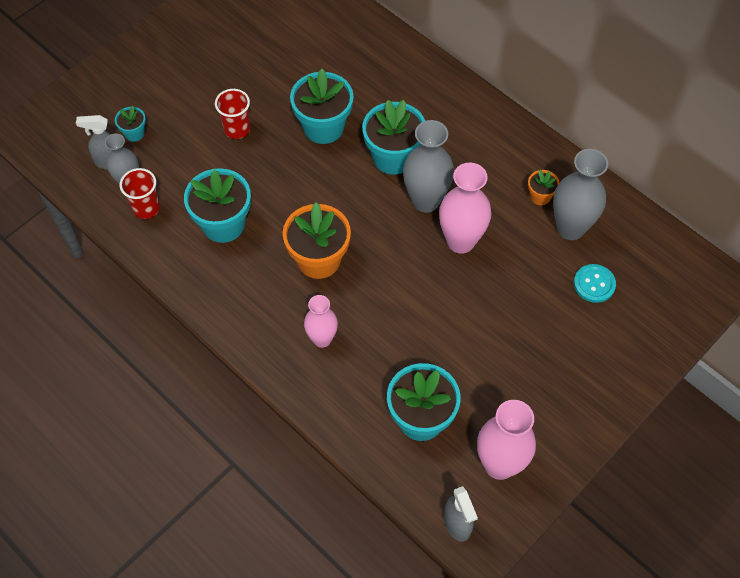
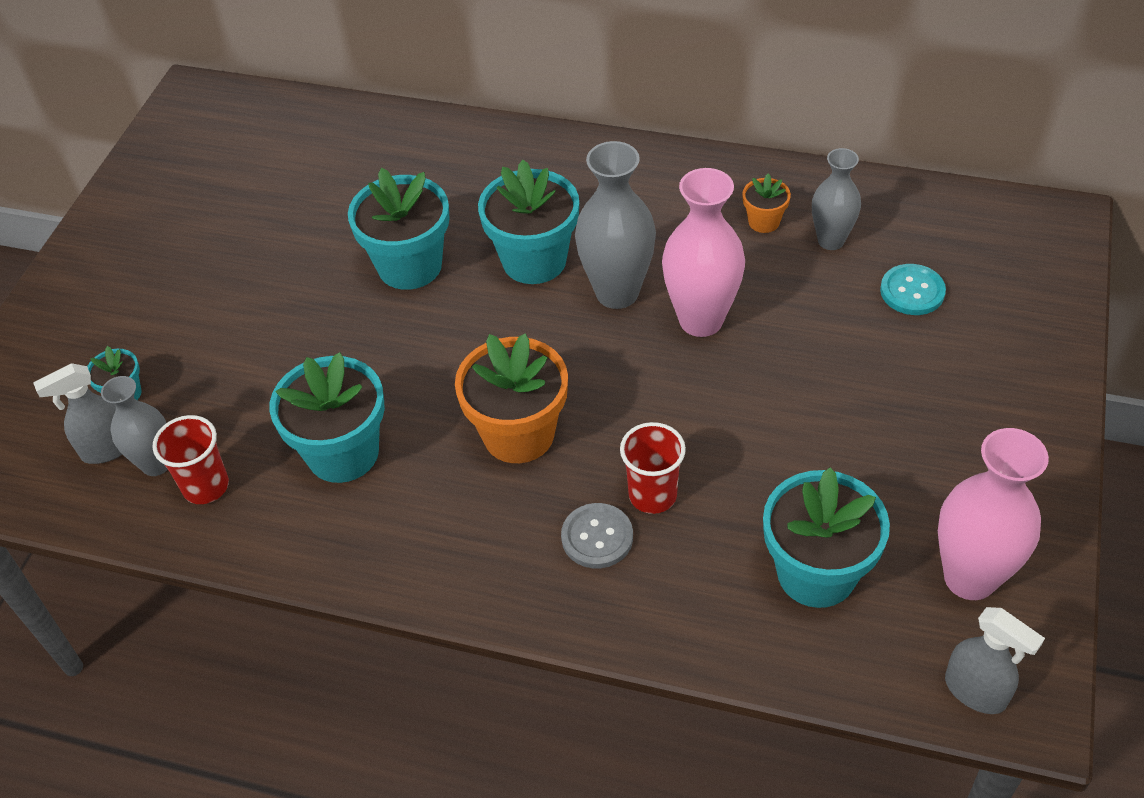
camera: 25 degrees left, 10 degrees down
(237, 129) = (283, 322): red cup -> red cup (652, 495)
(322, 339) = (597, 537): pink vase -> grey button
(570, 228) = (831, 240): grey vase -> grey vase, size x0.63

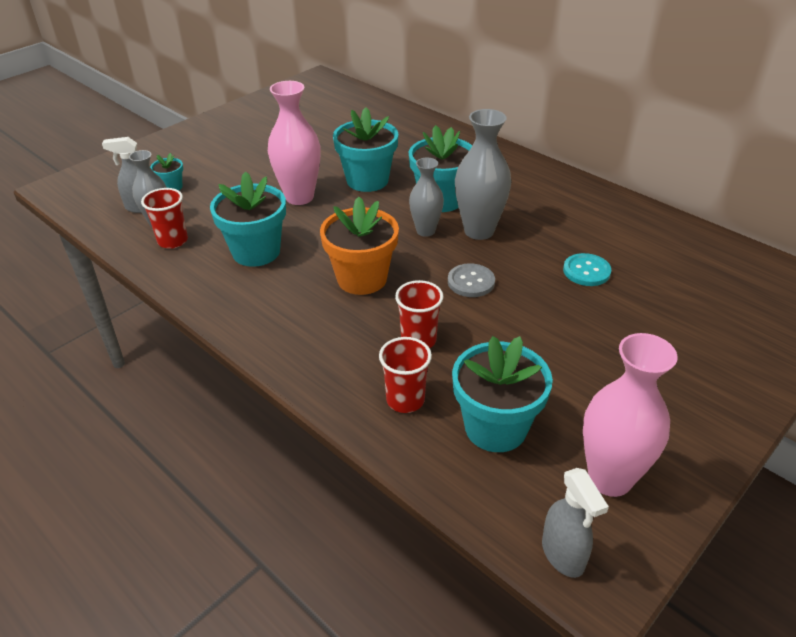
camera: 25 degrees right, 10 degrees down
(597, 537) = (365, 349): grey button -> grey button (471, 282)
(693, 586) = (405, 400): none -> red cup
(701, 320) = (522, 261): pink vase -> pink vase (299, 197)
(764, 222) = (603, 226): orange flower pot -> none
(831, 240) = (642, 249): grey vase -> grey vase (425, 231)
(912, 291) = (683, 294): turquoise button -> turquoise button (586, 271)

